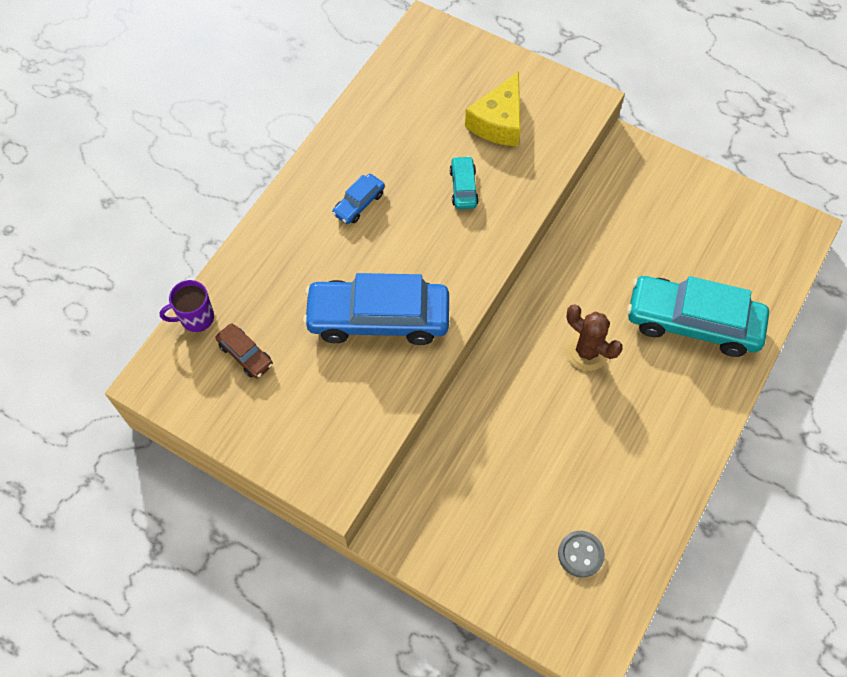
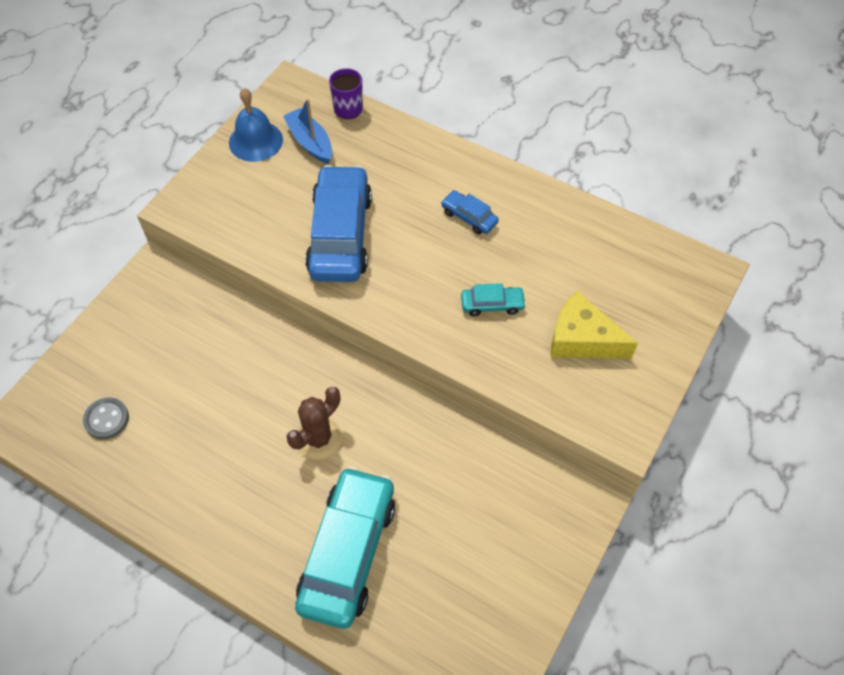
camera: 90 degrees right, 5 degrees down
(238, 413) = (255, 141): none -> blue bell
(245, 355) = (310, 142): brown car -> blue boat

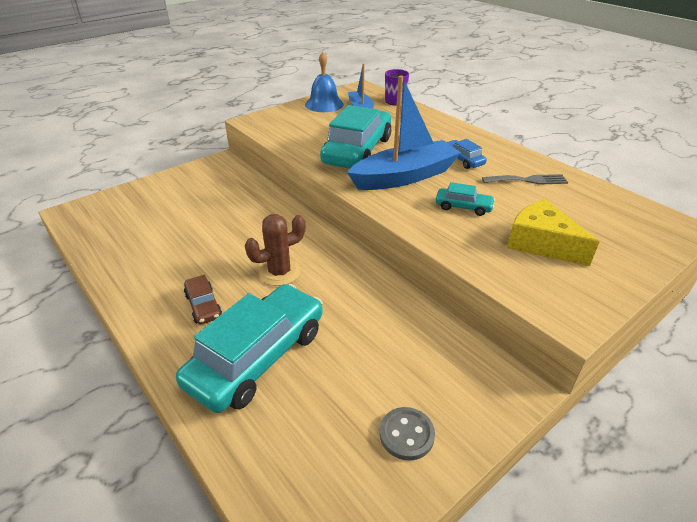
camera: 20 degrees right, 20 degrees down
(106, 419) = (132, 224): grey button -> grey button (406, 434)
(261, 510) = (203, 306): none -> brown car
(340, 234) = (357, 151): blue car -> turquoise car
(413, 269) = (404, 177): none -> blue boat
(549, 236) = (528, 180): none -> grey fork

